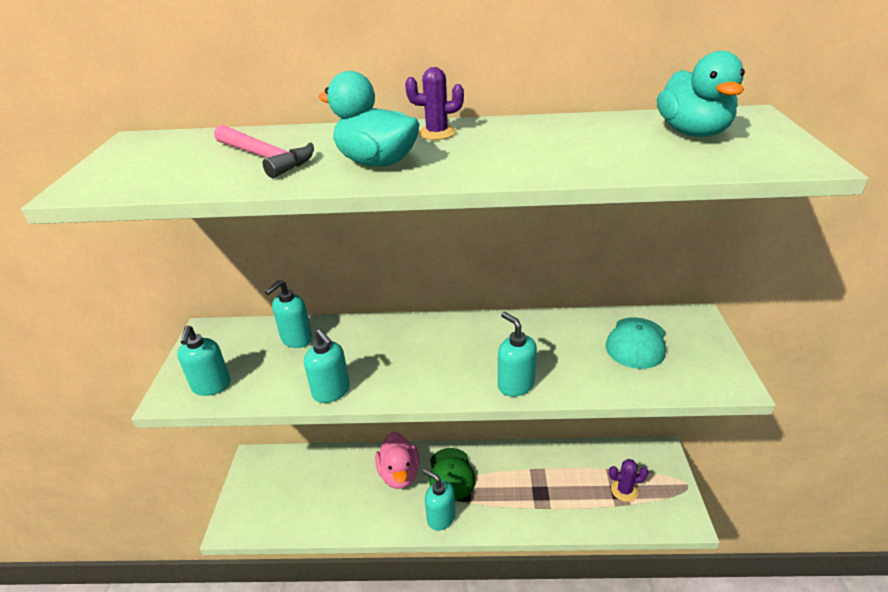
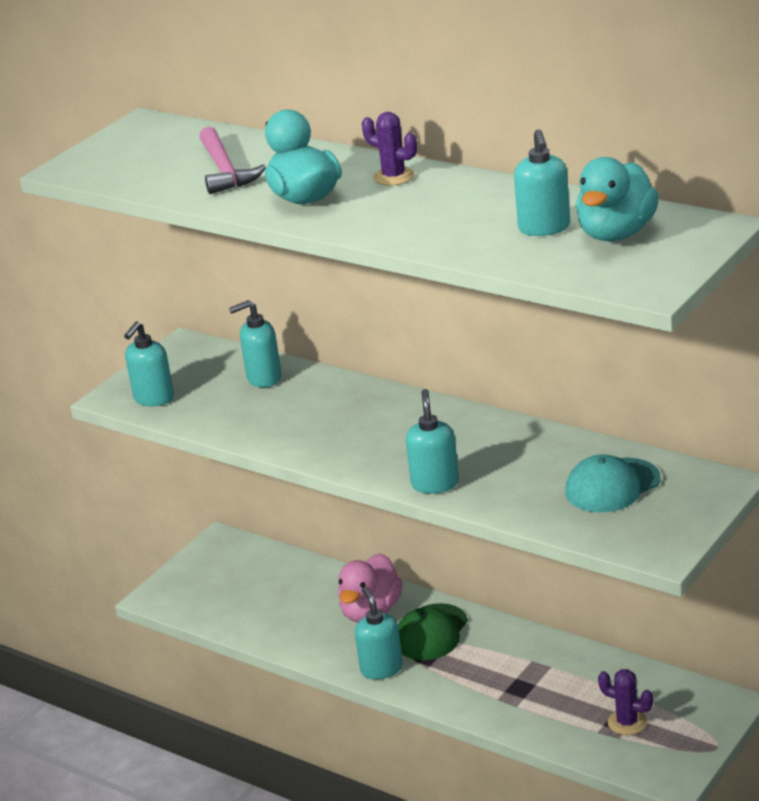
camera: 35 degrees right, 5 degrees down
(331, 391) = (256, 436): turquoise soap dispenser -> turquoise soap dispenser (544, 228)

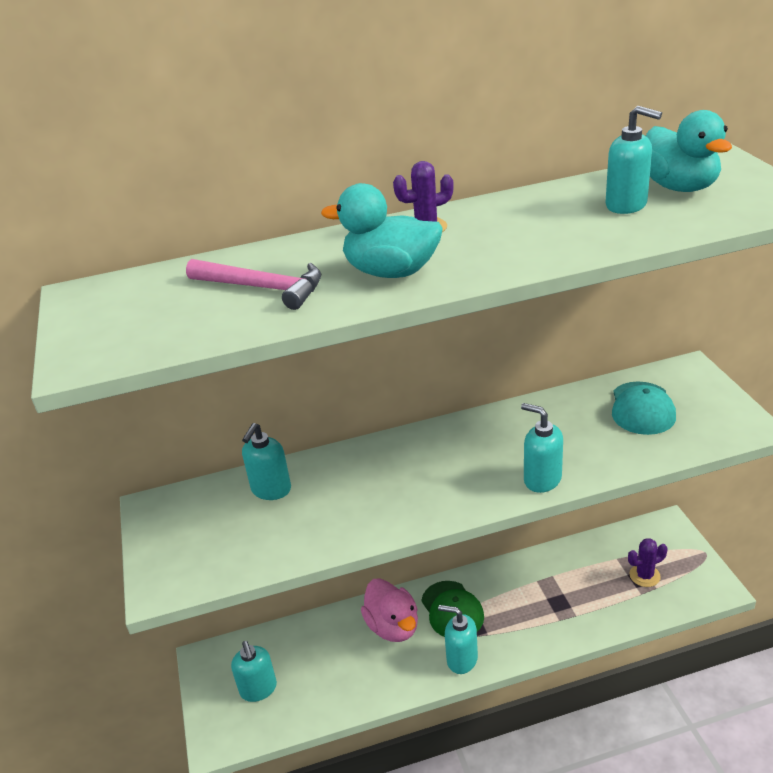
camera: 50 degrees left, 5 degrees up
(153, 399) = (202, 565): turquoise soap dispenser -> turquoise soap dispenser (258, 689)

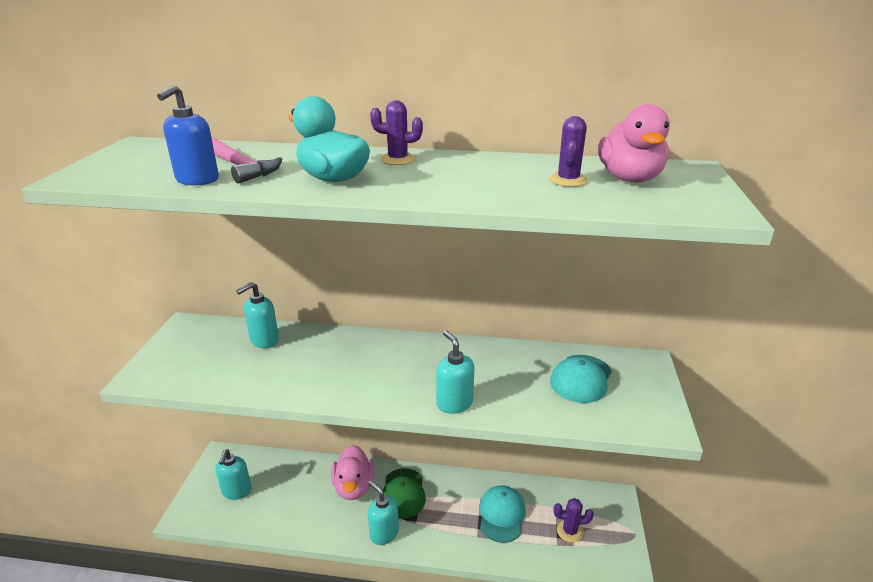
camera: 20 degrees right, 5 degrees down
(239, 319) = (197, 180): none -> blue soap dispenser
(569, 588) = (501, 515): none -> turquoise cap
(626, 205) = (568, 180): turquoise soap dispenser -> purple cactus
(679, 187) = (629, 178): turquoise duck -> pink duck

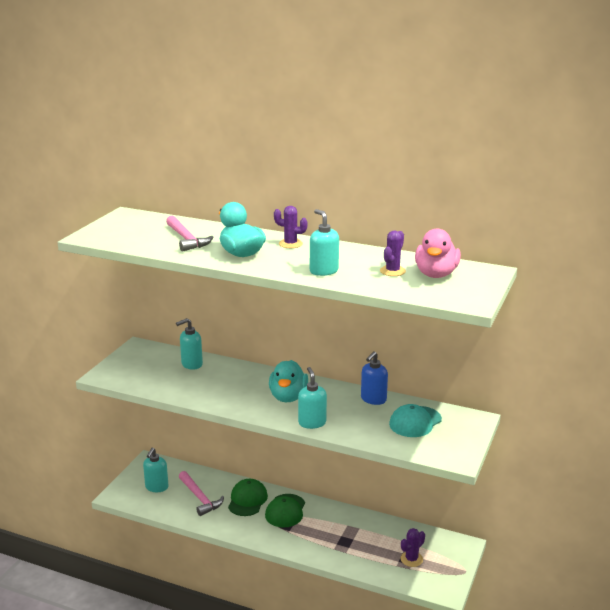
camera: 15 degrees right, 5 degrees down
(197, 180) = (158, 246): blue soap dispenser -> blue soap dispenser (373, 399)
(295, 496) = (200, 498): none -> pink hammer
(353, 487) = (247, 500): pink duck -> green cap
(384, 533) = (261, 533): turquoise soap dispenser -> turquoise soap dispenser (323, 271)
(407, 368) = (288, 397): none -> turquoise duck
(501, 515) = (360, 539): turquoise cap -> none
(570, 531) = (411, 559): purple cactus -> purple cactus turned 60 degrees counterclockwise

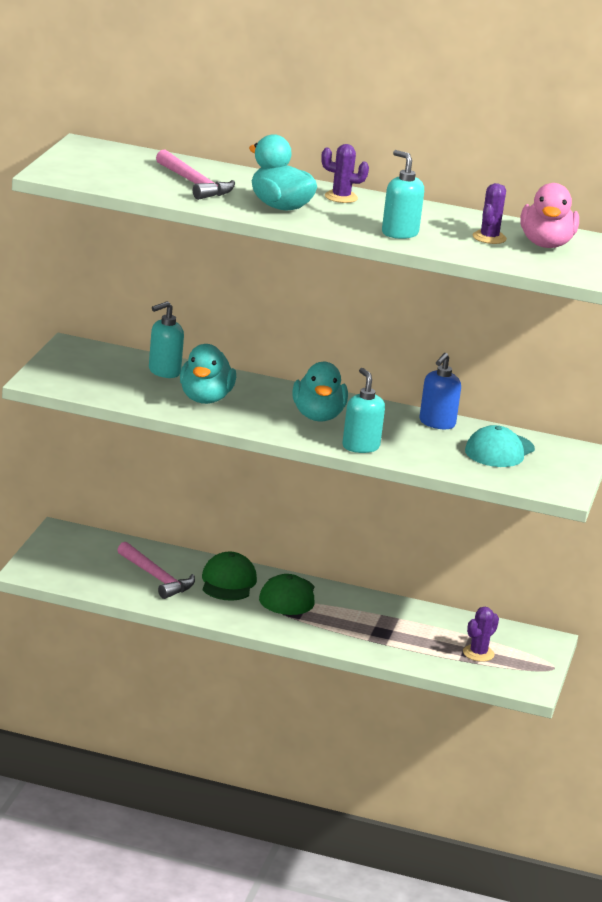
camera: 10 degrees left, 0 degrees up
(156, 487) = (86, 563): turquoise soap dispenser -> none
(212, 385) = (205, 399): none -> turquoise duck

